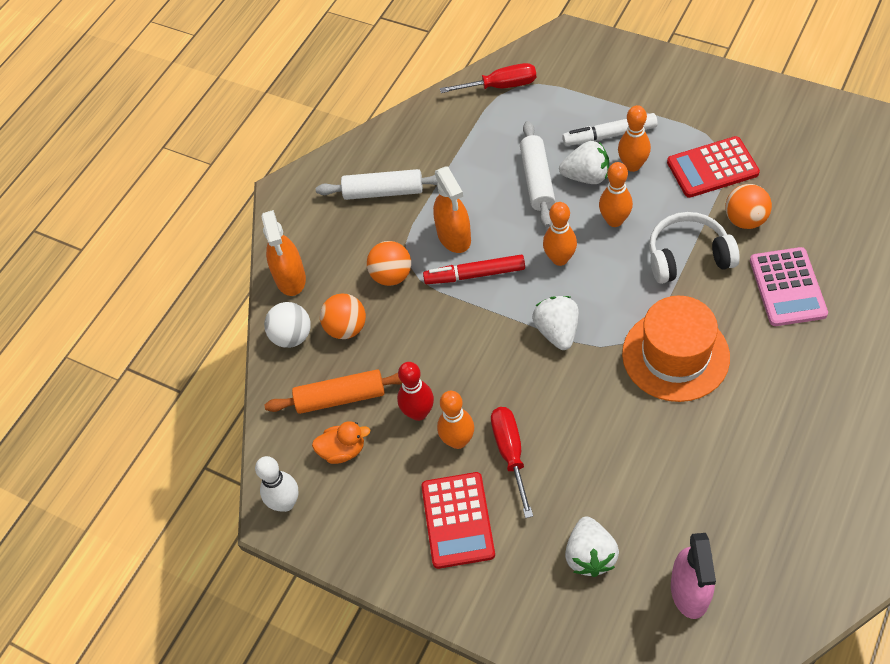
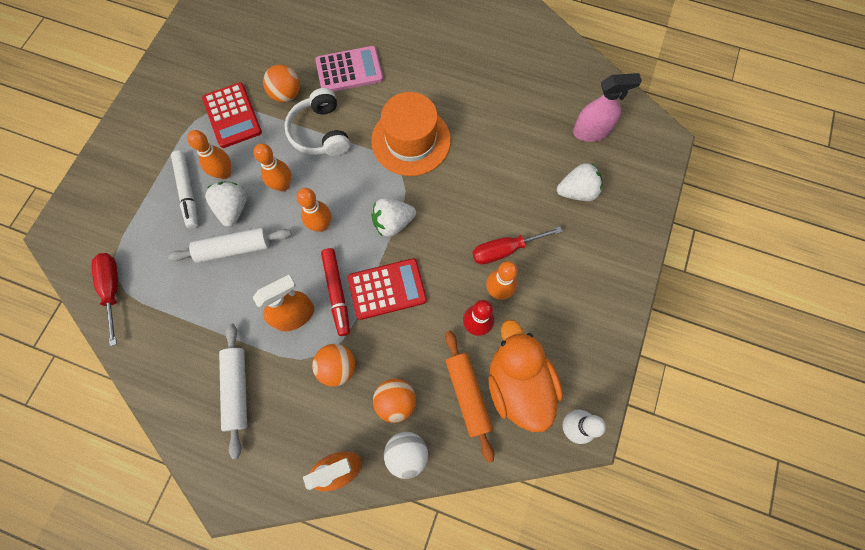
camera: 105 degrees left, 15 degrees up
(343, 450) = (518, 384): orange duck -> orange duck, size x2.04
(457, 520) = (565, 284): red calculator -> red calculator (387, 289)

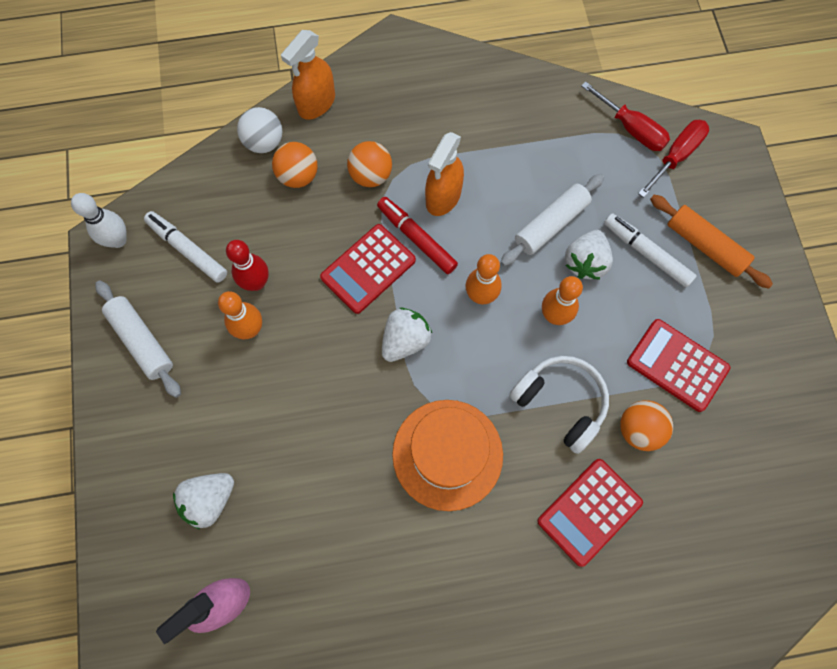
camera: 150 degrees right, 0 degrees up
(224, 173) = (627, 294): orange bowling pin -> none
(233, 209) = (585, 262): white strawberry -> white strawberry turned 60 degrees clockwise
(237, 389) = (449, 113): white rolling pin -> white rolling pin (142, 341)
(349, 70) = (589, 511): pink calculator -> red calculator
(467, 395) = (233, 216): orange rolling pin -> orange rolling pin (705, 245)
(505, 250) = (264, 378): red screwdriver -> red screwdriver (676, 156)
(518, 384) = (187, 250): orange duck -> white marker

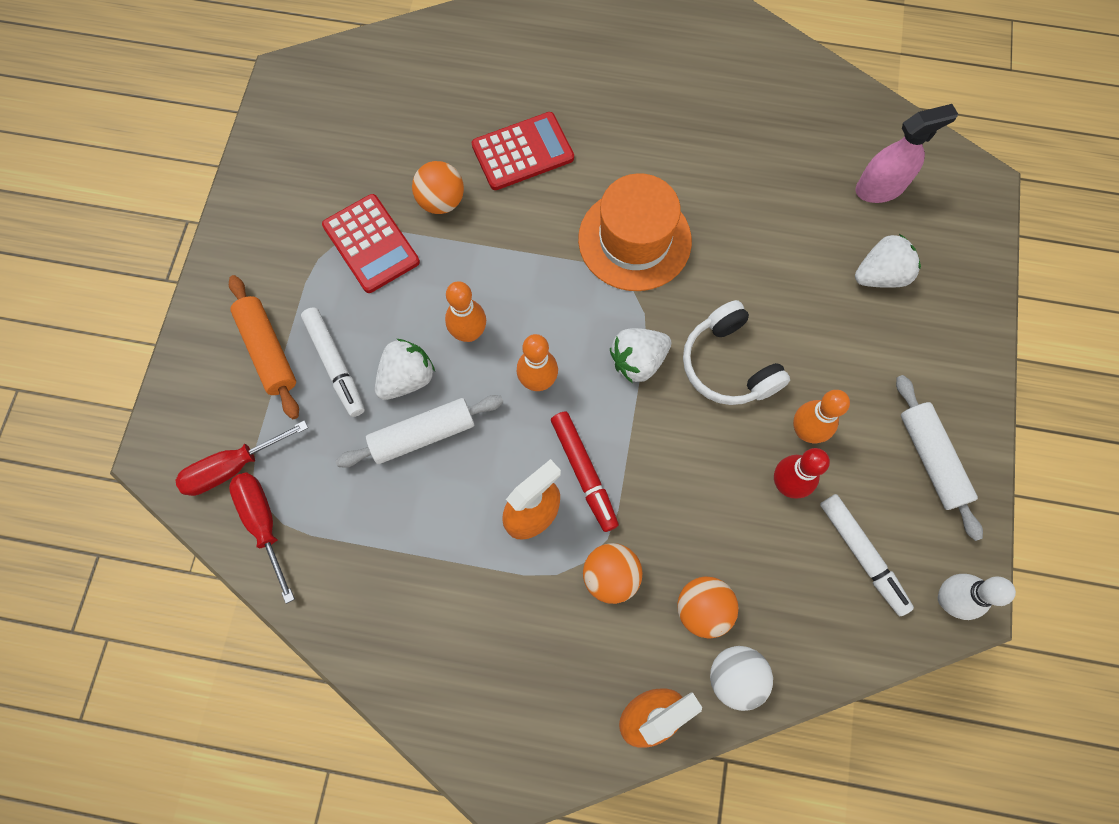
camera: 160 degrees left, 0 degrees up
(368, 269) = (652, 455): red calculator -> none
(560, 402) = (504, 248): white headphones -> white headphones (728, 365)

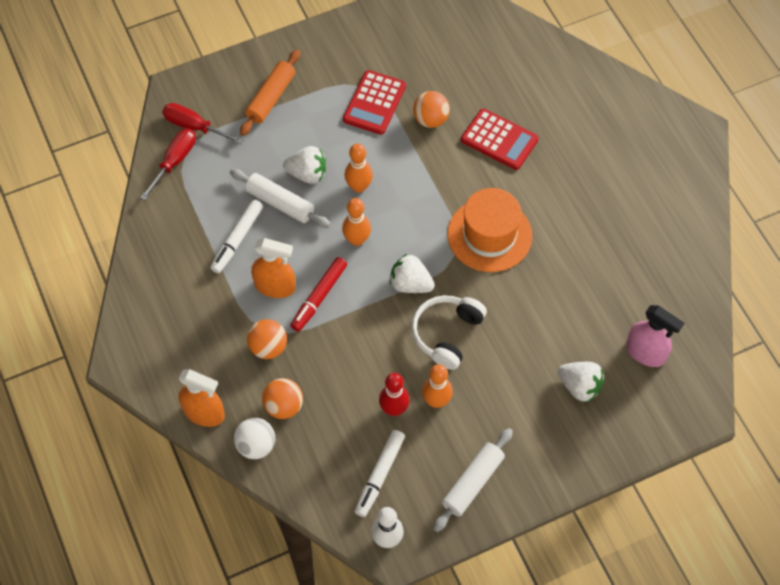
camera: 55 degrees right, 10 degrees down
(335, 364) = (288, 134): white marker -> white marker (237, 239)

